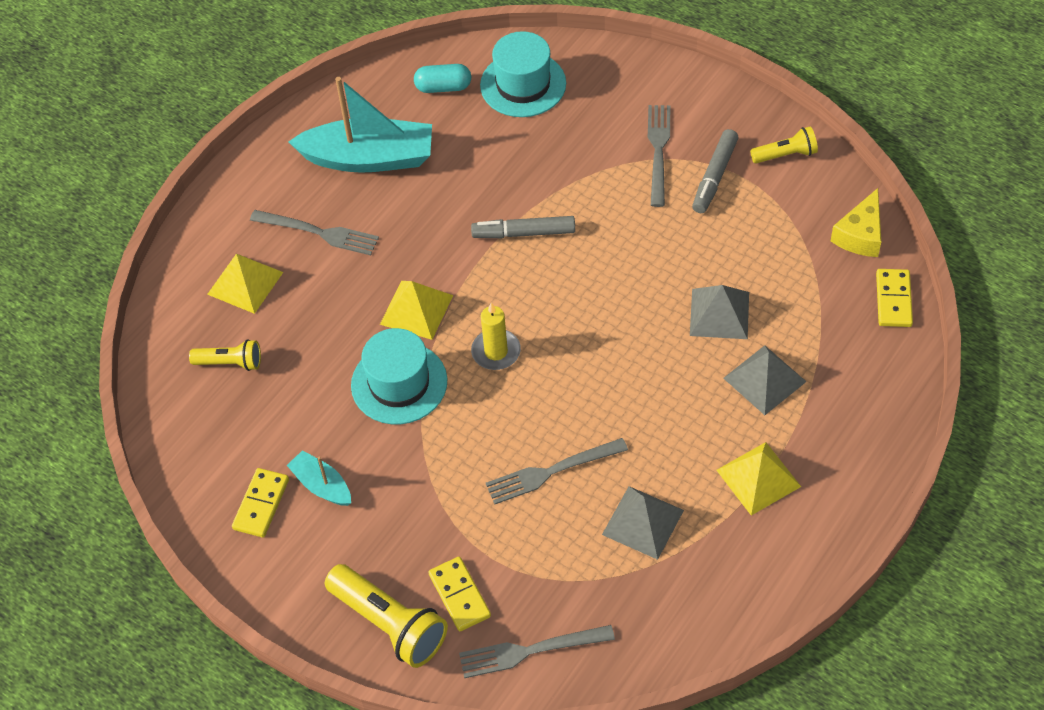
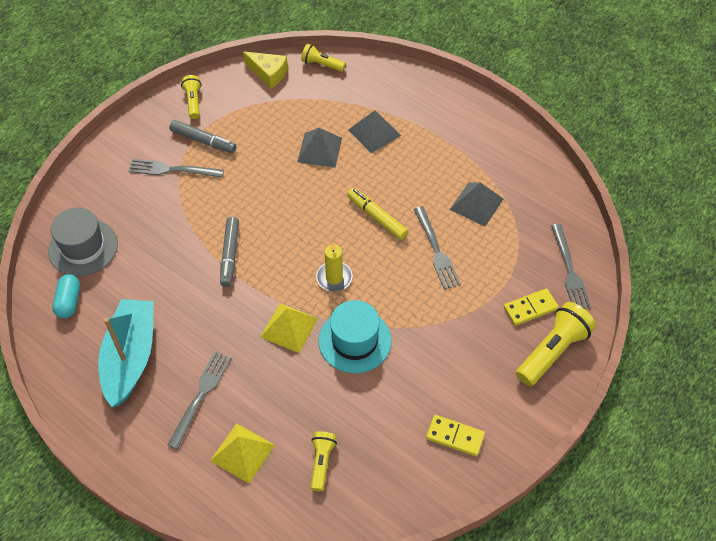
camera: 90 degrees left, 0 degrees up
(322, 485) = (440, 394): turquoise boat -> none
(523, 84) = (83, 247): turquoise hat -> grey hat
(603, 394) = (377, 217): none -> yellow marker
(758, 478) = (447, 143): yellow pyramid -> none
(893, 300) = (322, 65): yellow domino -> yellow flashlight

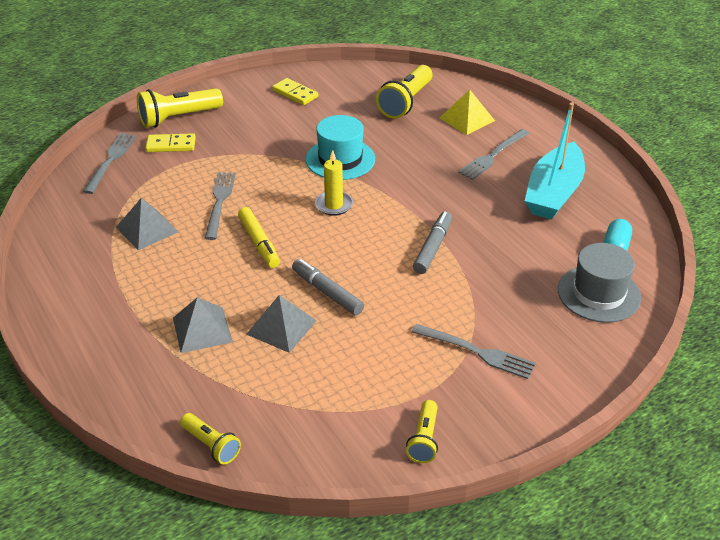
camera: 160 degrees left, 15 degrees down
(203, 141) = (426, 378): grey marker -> grey marker (327, 292)
(268, 73) = (296, 454): yellow cheese -> none
(289, 327) = (395, 180): yellow pyramid -> none
(322, 462) = (406, 102): yellow flashlight -> yellow flashlight, size x1.73

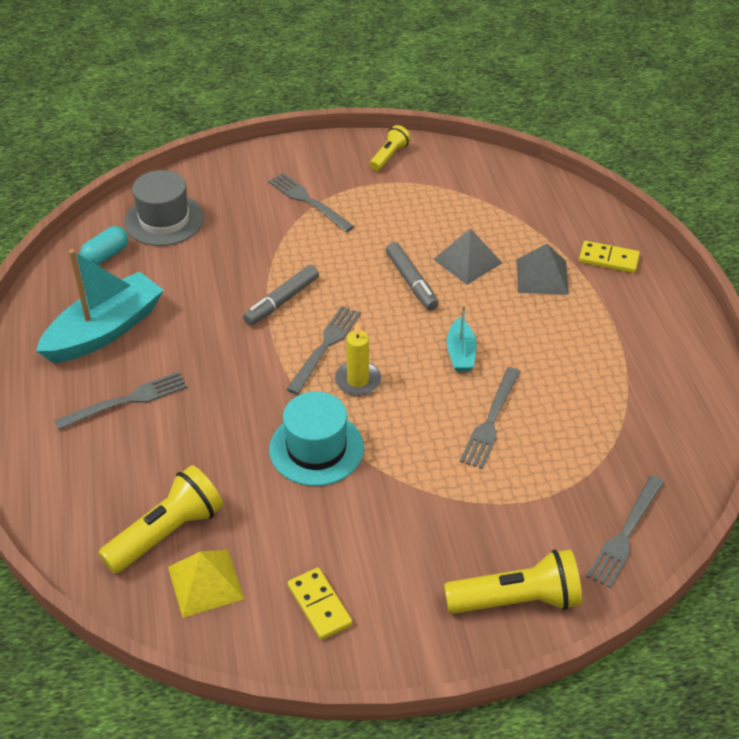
camera: 160 degrees left, 5 degrees up
(147, 229) = (584, 404): grey pyramid -> none
(171, 145) = (536, 541): yellow domino -> yellow domino (608, 259)
(211, 445) = (552, 188): yellow flashlight -> none
(259, 243) = (460, 353): yellow marker -> turquoise boat
(373, 223) = (326, 346): none -> grey fork
(467, 119) = (108, 473): yellow pyramid -> yellow pyramid (205, 582)

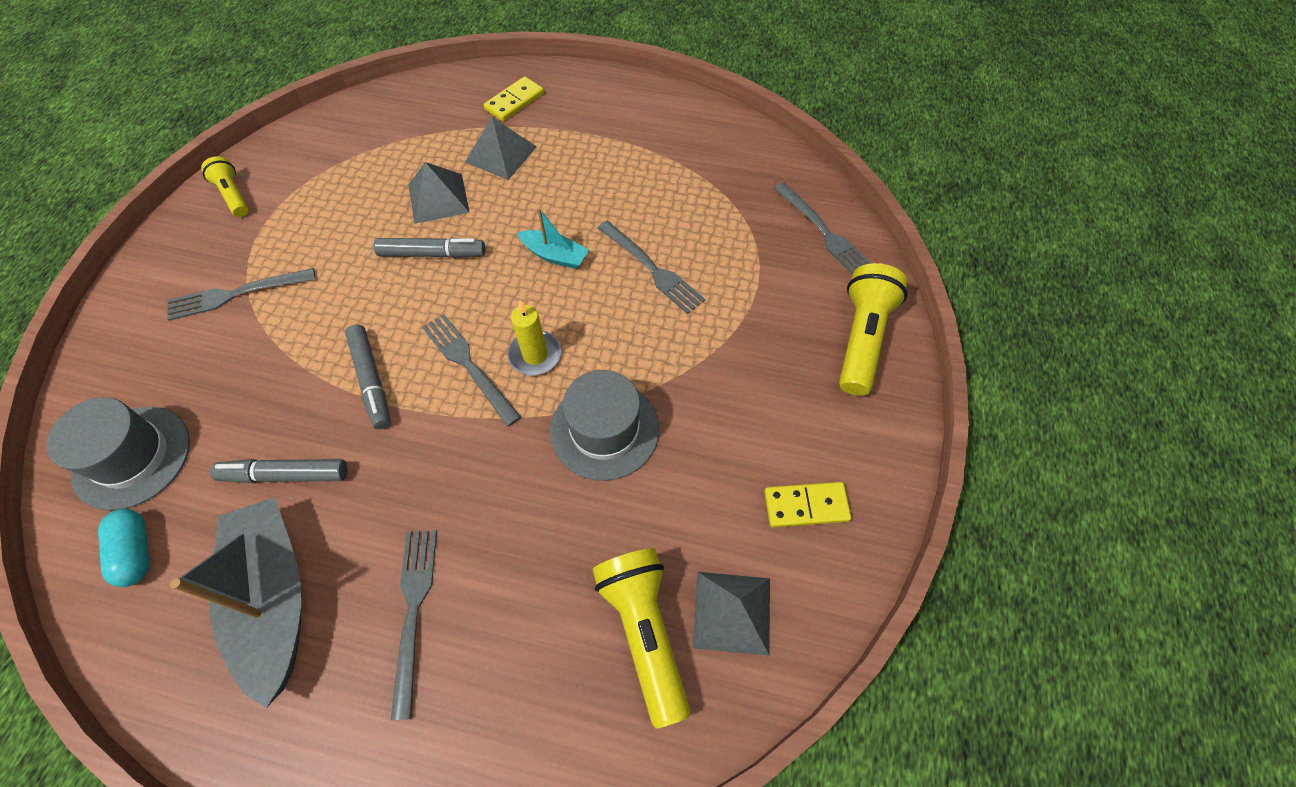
camera: 65 degrees left, 15 degrees up
(105, 331) = (274, 599): turquoise boat -> grey boat
(188, 294) = (285, 475): none -> grey marker
(205, 582) = (732, 612): yellow pyramid -> grey pyramid
(316, 448) = (604, 429): turquoise hat -> grey hat

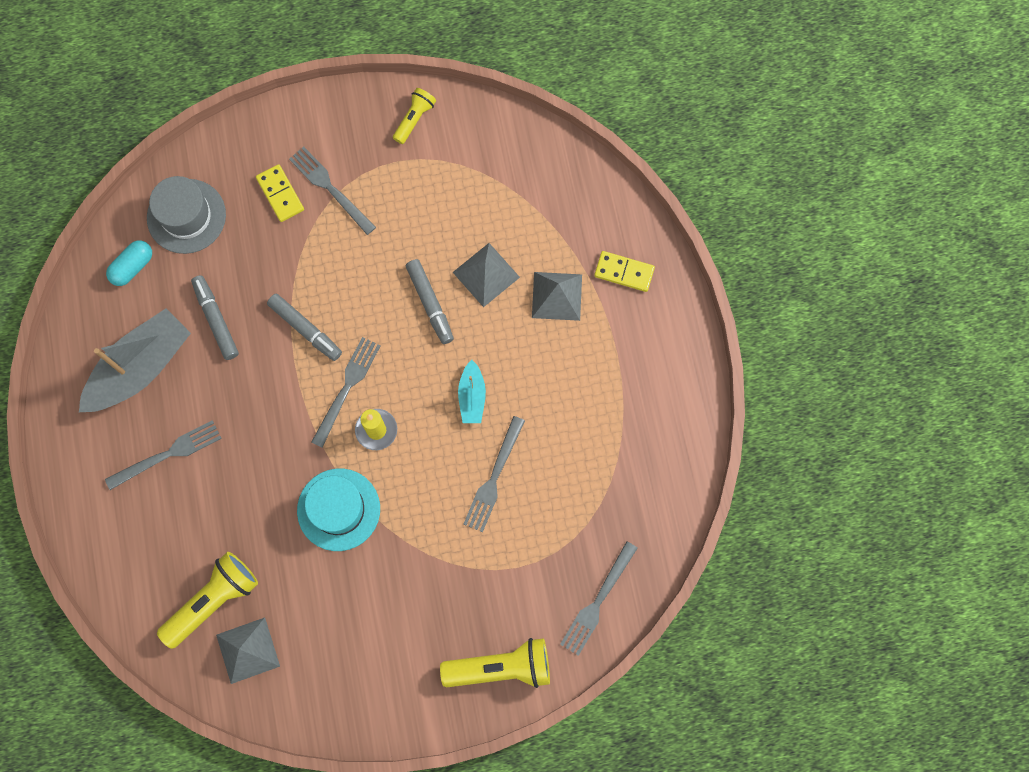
camera: 65 degrees right, 15 degrees up
(371, 380) = (305, 329): grey marker -> grey marker turned 90 degrees counterclockwise
(604, 429) = (338, 509): grey hat -> turquoise hat
(806, 506) = (341, 672): yellow domino -> yellow domino (280, 194)

